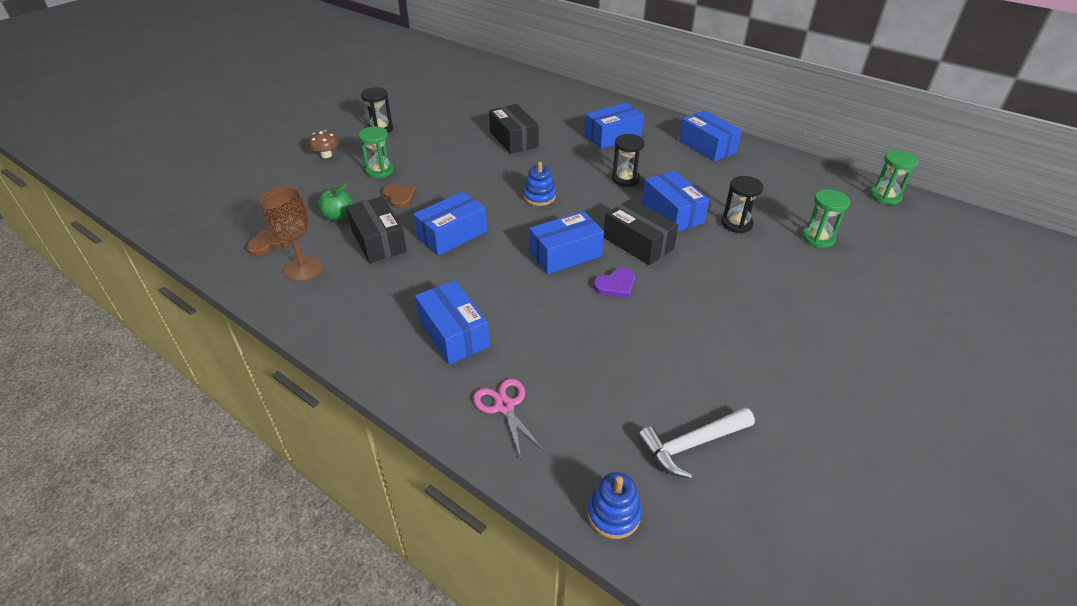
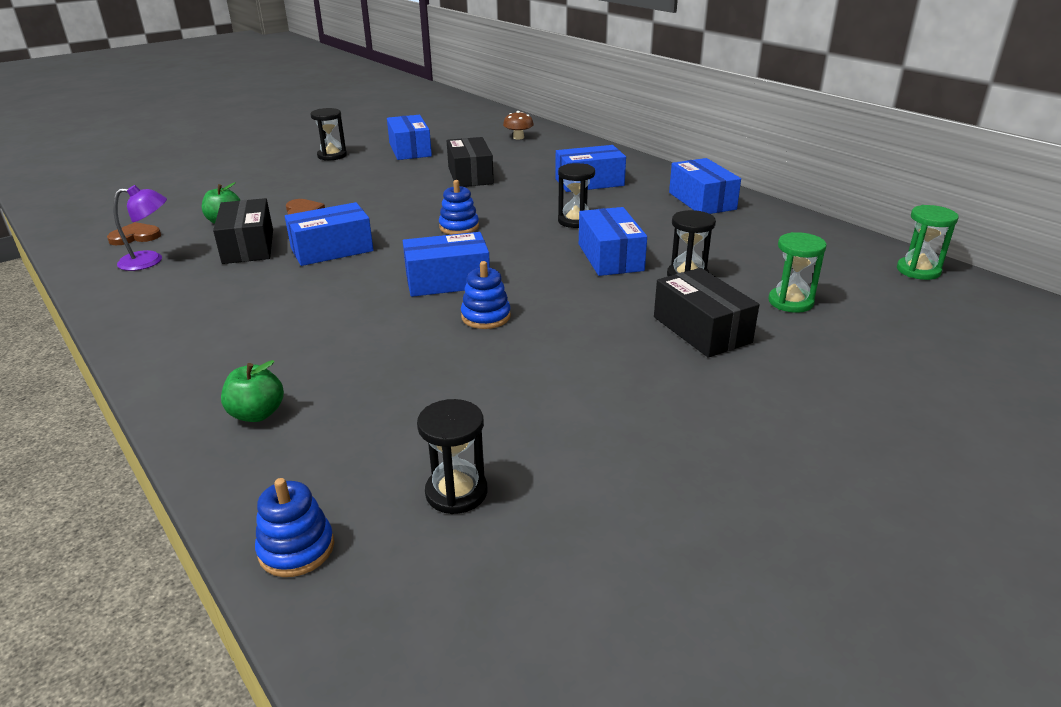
camera: 15 degrees right, 10 degrees down
(303, 269) = (150, 261): brown goblet -> purple lamp
(326, 155) = (258, 172): brown mushroom -> brown mushroom (518, 137)
(380, 171) = (301, 189): green hourglass -> none
(453, 333) = (257, 337): blue box -> blue box (410, 150)
(505, 406) = (257, 414): pink scissors -> green apple
(616, 285) = (486, 316): purple heart -> blue stacking toy
(638, 243) = (545, 280): black box -> black box (701, 329)
(691, 445) = (456, 492): white hammer -> black hourglass

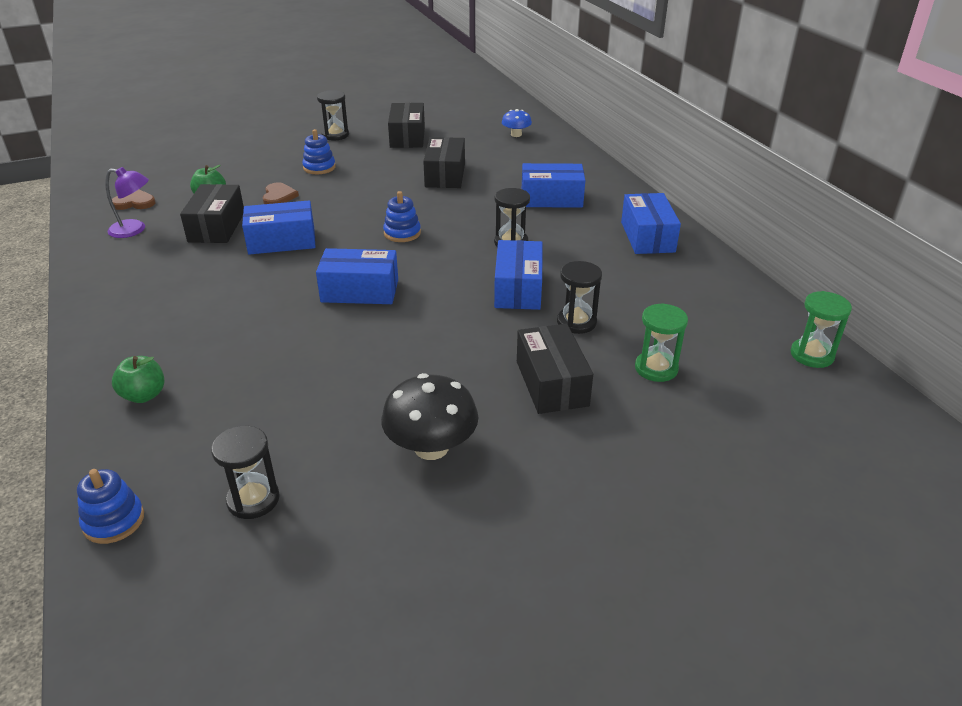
camera: 15 degrees right, 5 degrees up
(410, 150) = (407, 137): blue box -> black box
(486, 316) = (371, 334): blue stacking toy -> blue stacking toy (319, 167)
(518, 137) = (516, 134): brown mushroom -> blue mushroom
(621, 406) = (431, 447): none -> black mushroom

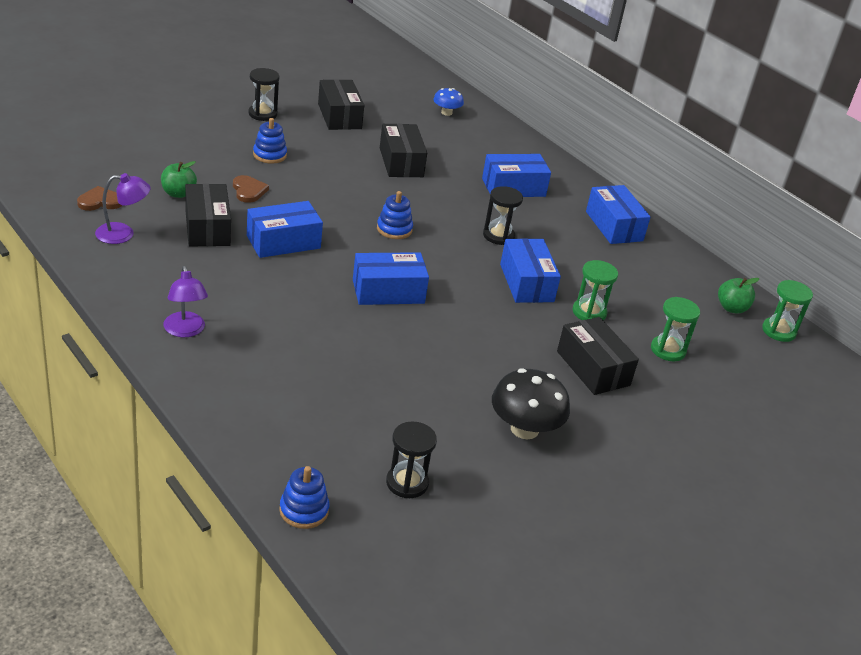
camera: 20 degrees left, 0 degrees up
(127, 318) = (185, 331): none -> purple lamp
(144, 395) = (254, 403): green apple -> green apple (731, 308)
(576, 322) = (589, 312): black hourglass -> green hourglass

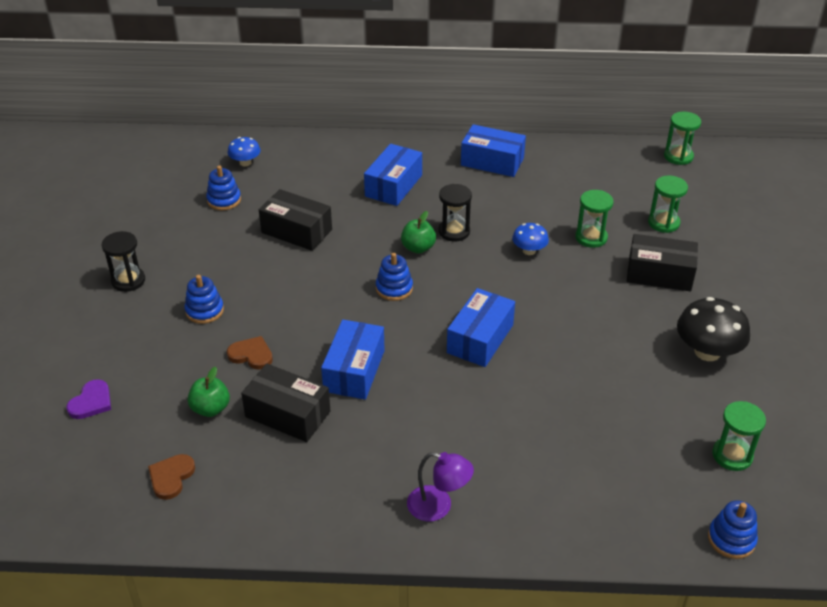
camera: 45 degrees left, 5 degrees up
(123, 234) = (245, 484): purple lamp -> none
(135, 145) = (91, 402): none -> purple heart
(339, 116) = (184, 231): black box -> none
(393, 119) = (224, 200): none -> blue stacking toy
(407, 483) = (732, 455): black hourglass -> green hourglass
(526, 283) = (529, 251): blue box -> blue mushroom
(731, 308) = (637, 163): green apple -> green apple (418, 248)

